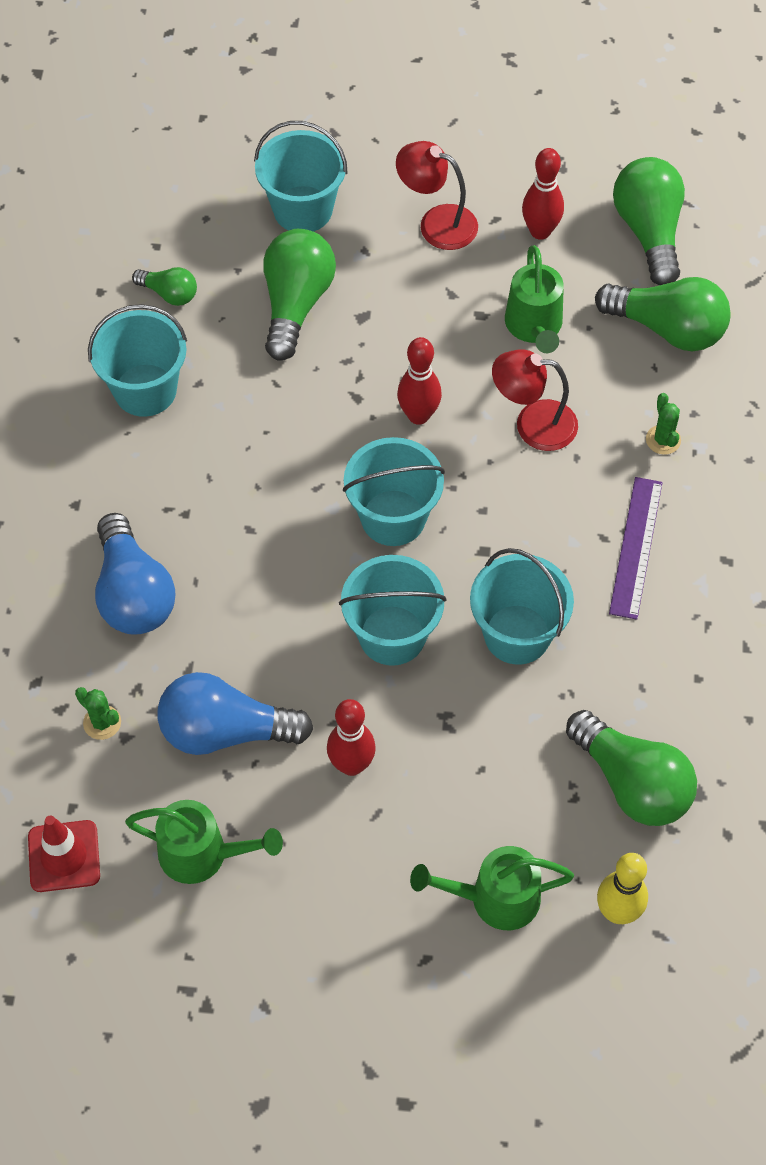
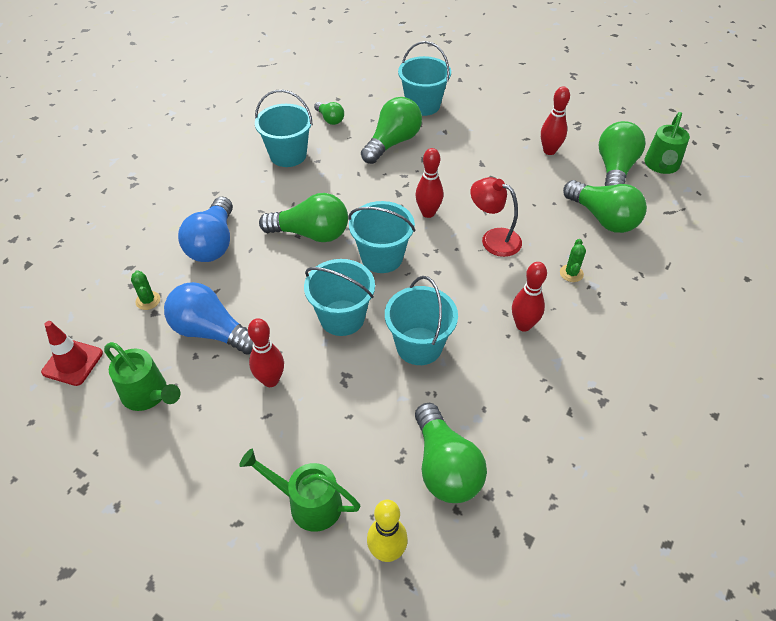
camera: 25 degrees right, 10 degrees down
(268, 519) = (311, 233): none -> green light bulb
(437, 223) = (492, 131): red lamp -> none
(535, 328) = (521, 193): green watering can -> green watering can (661, 166)
(636, 547) = (523, 325): purple ruler -> red bowling pin

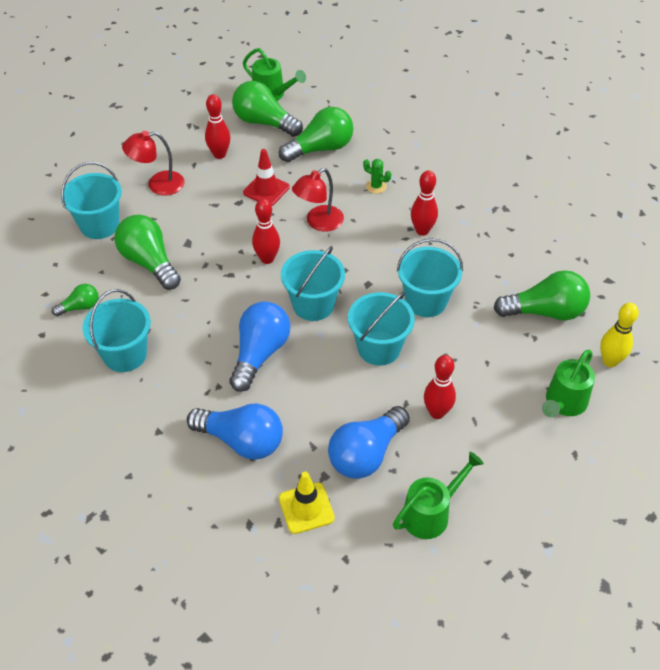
camera: 75 degrees left, 0 degrees up
(72, 362) = (373, 583): red traffic cone -> red traffic cone (266, 190)
(148, 300) = (306, 508): green cactus -> yellow traffic cone
(311, 233) = (260, 354): green light bulb -> blue light bulb
(488, 124) = (158, 185): none -> red lamp

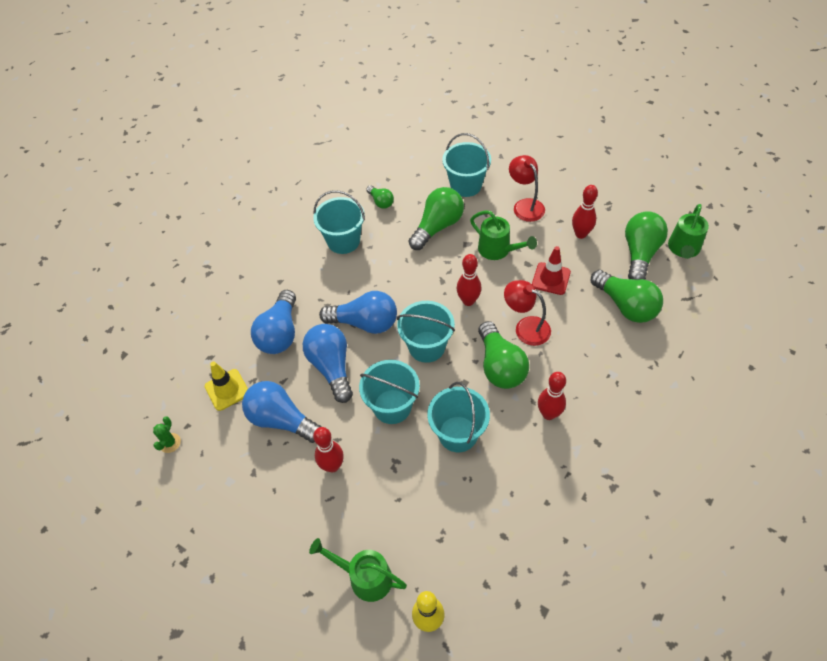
camera: 80 degrees right, 5 degrees up
(310, 394) = (332, 367): none -> blue light bulb
(376, 186) = (593, 362): green cactus -> green cactus (170, 443)
(431, 513) = (232, 479): green watering can -> green watering can (498, 250)
(545, 312) = (477, 546): green light bulb -> green light bulb (500, 366)

